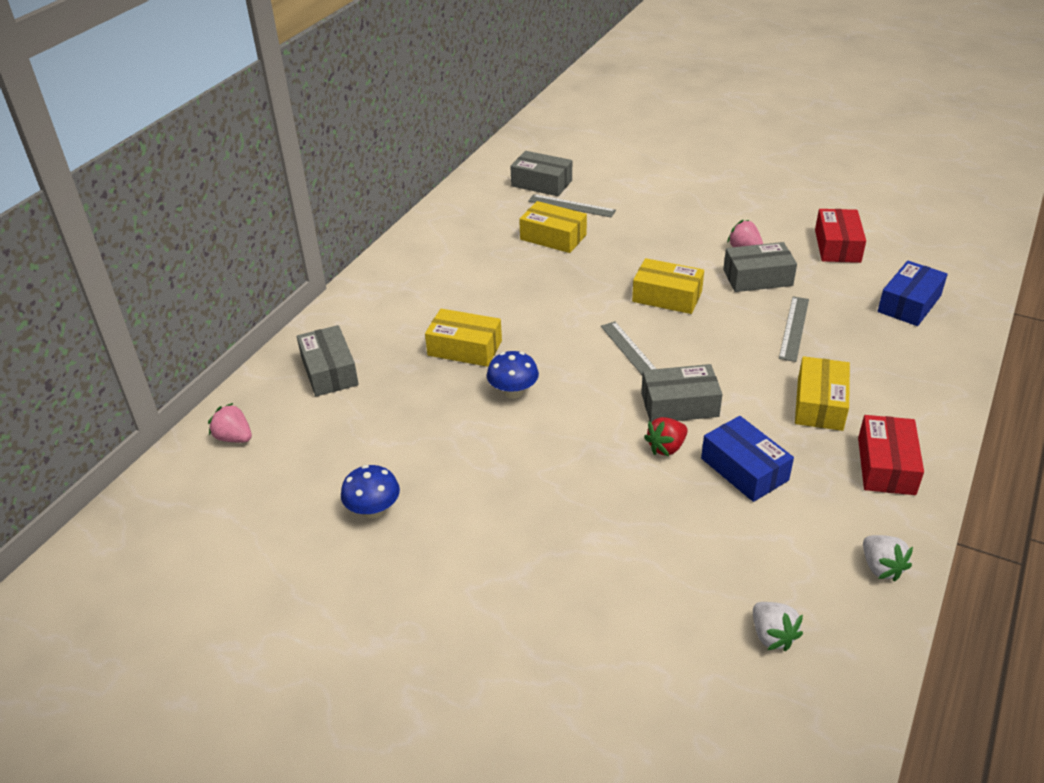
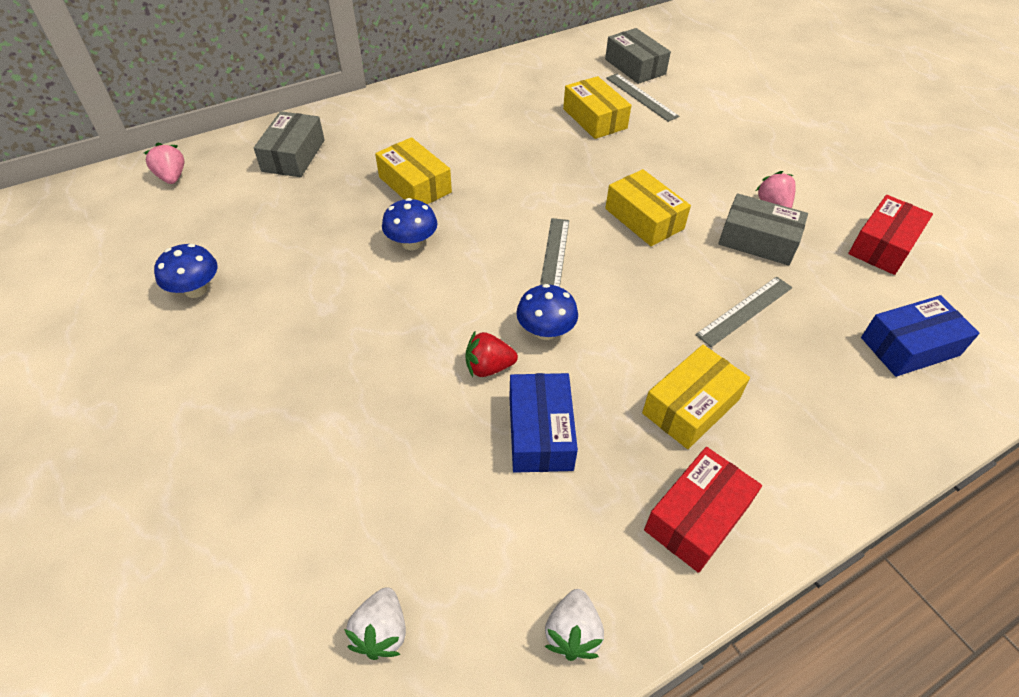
camera: 30 degrees right, 10 degrees up
(679, 405) = (545, 331): grey box -> blue mushroom

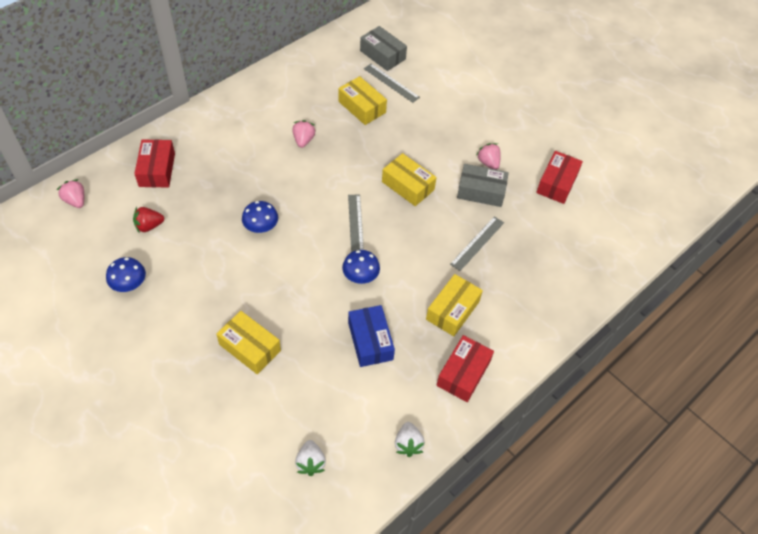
camera: 15 degrees left, 5 degrees up
(293, 155) = (157, 170): grey box -> red box
(415, 184) = (250, 181): yellow box -> yellow box (250, 347)
(488, 367) = (331, 306): red strawberry -> red strawberry (149, 226)
(503, 146) = (303, 140): none -> pink strawberry
(910, 346) = (573, 251): blue box -> none

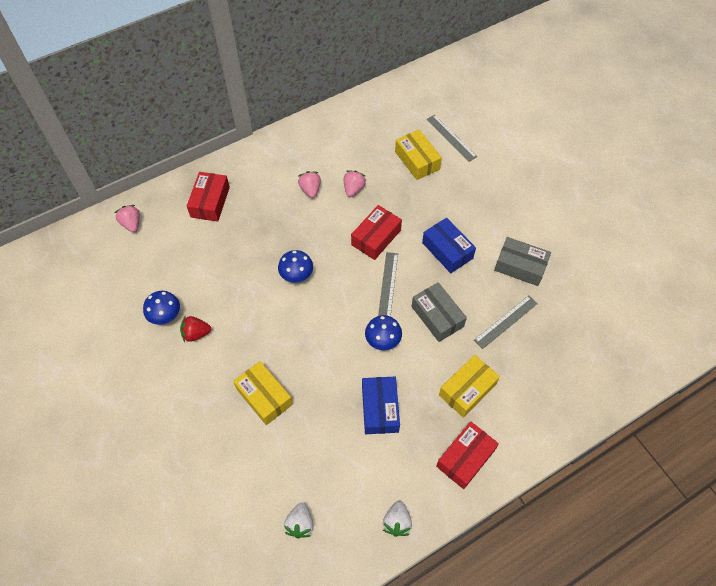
camera: 15 degrees right, 5 degrees up
(149, 226) = (193, 258): red strawberry -> red strawberry (196, 333)
(382, 55) = (448, 106): grey box -> grey box (437, 316)
(408, 186) = (447, 250): yellow box -> blue box
(488, 163) = (533, 236): pink strawberry -> pink strawberry (310, 190)
(557, 183) = (601, 268): red box -> red box (376, 237)

